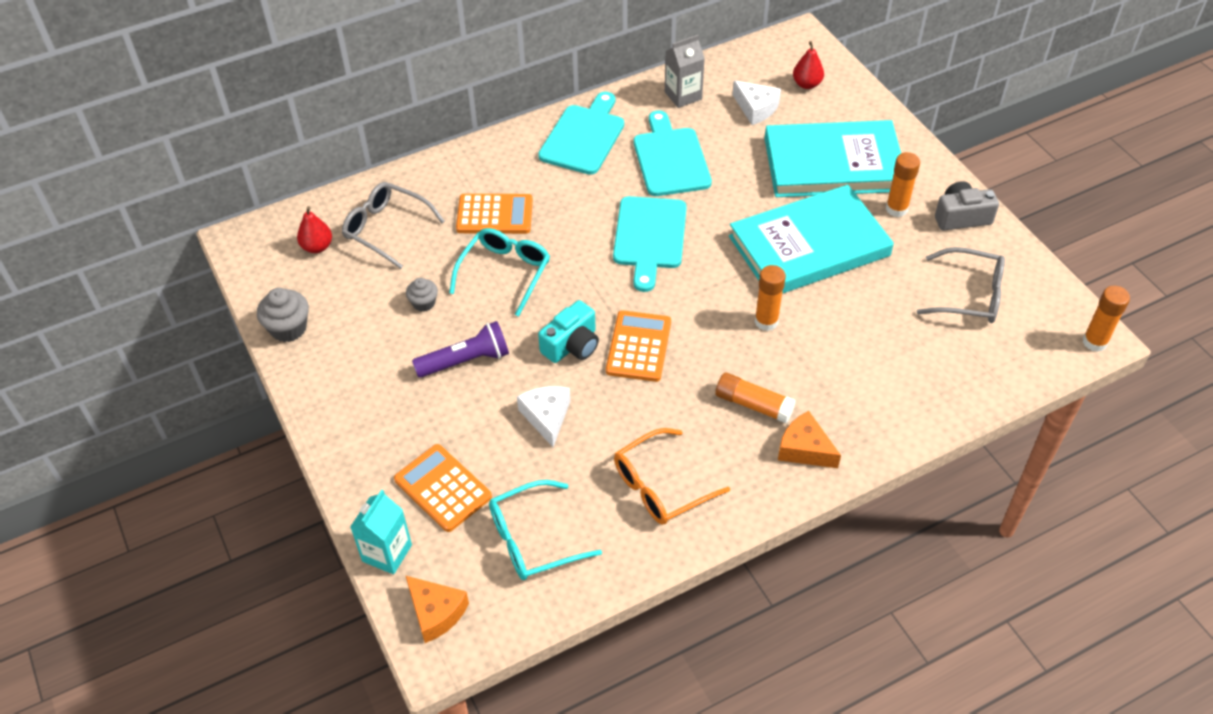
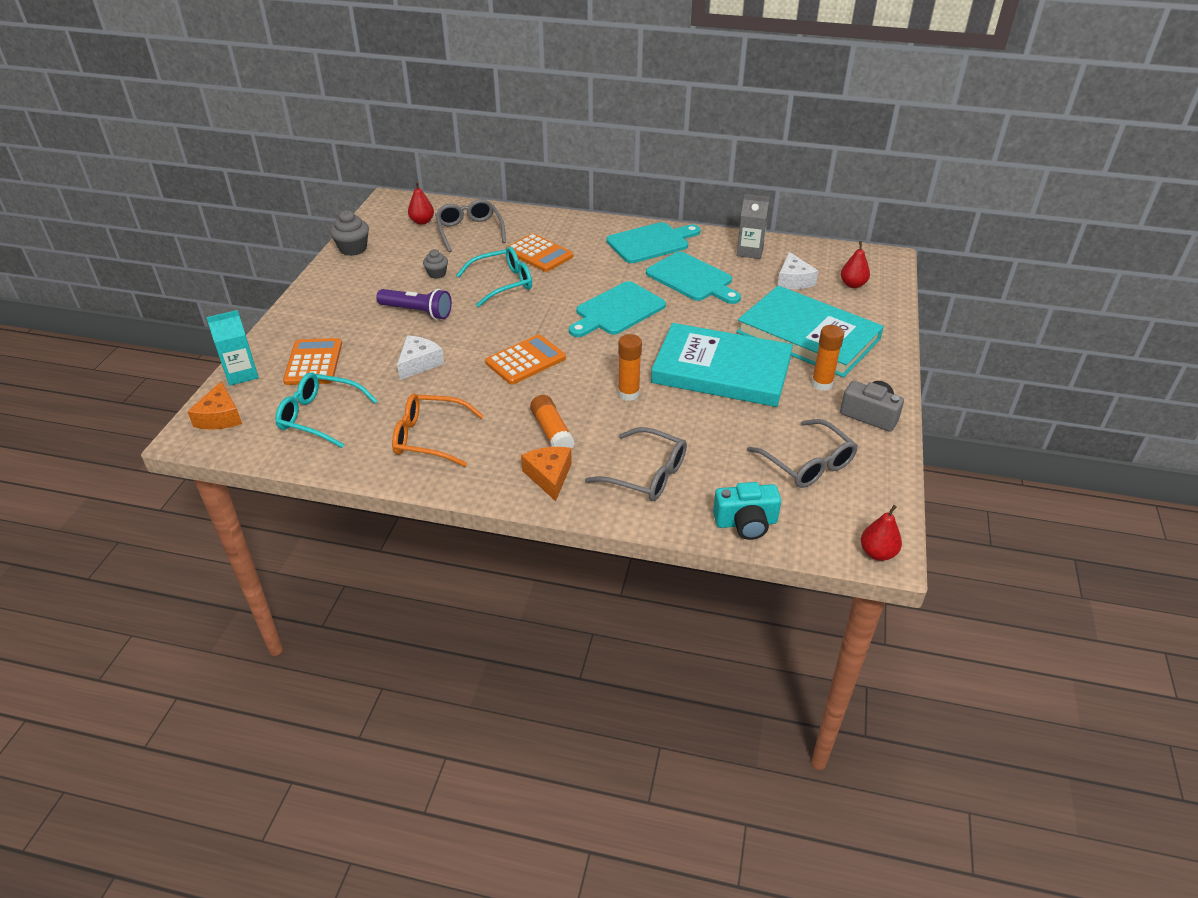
camera: 40 degrees right, 10 degrees down
(572, 345) = (487, 337): turquoise camera -> turquoise camera (746, 523)
(670, 159) = (692, 279): turquoise cutting board -> turquoise cutting board turned 105 degrees clockwise
(873, 391) = (647, 474): none -> grey glasses
(1094, 342) = (877, 553): orange glue stick -> red pear

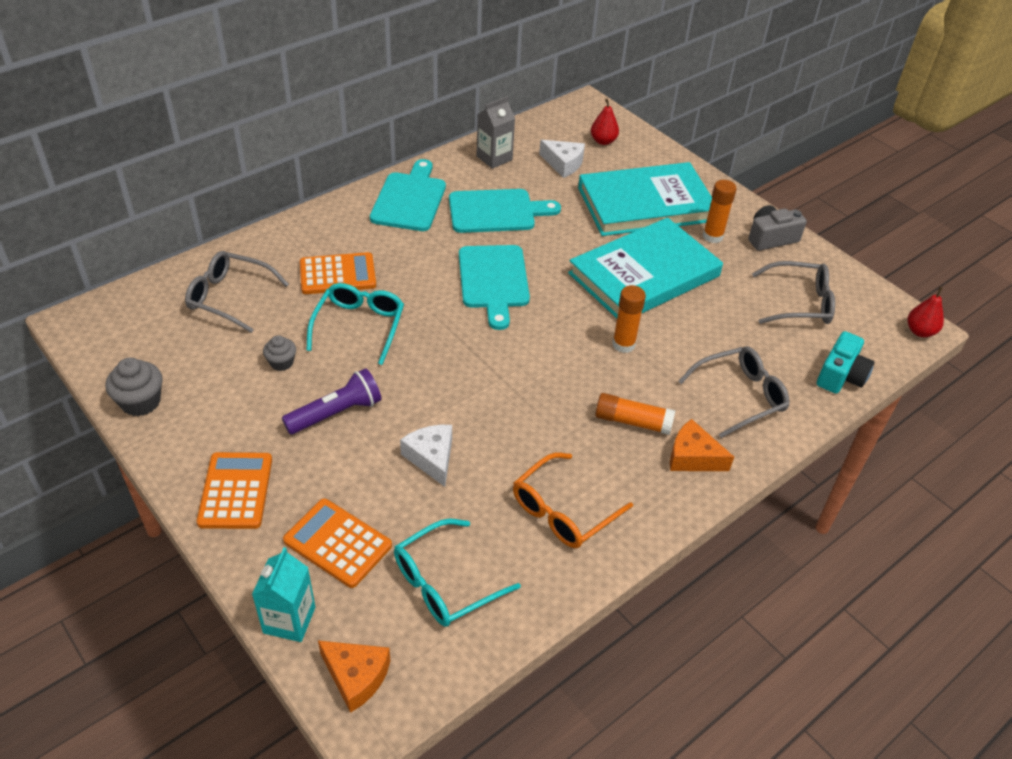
camera: 55 degrees left, 5 degrees up
(422, 221) = (159, 320): red pear -> none
(525, 360) = (508, 380): orange calculator -> orange calculator (236, 491)

